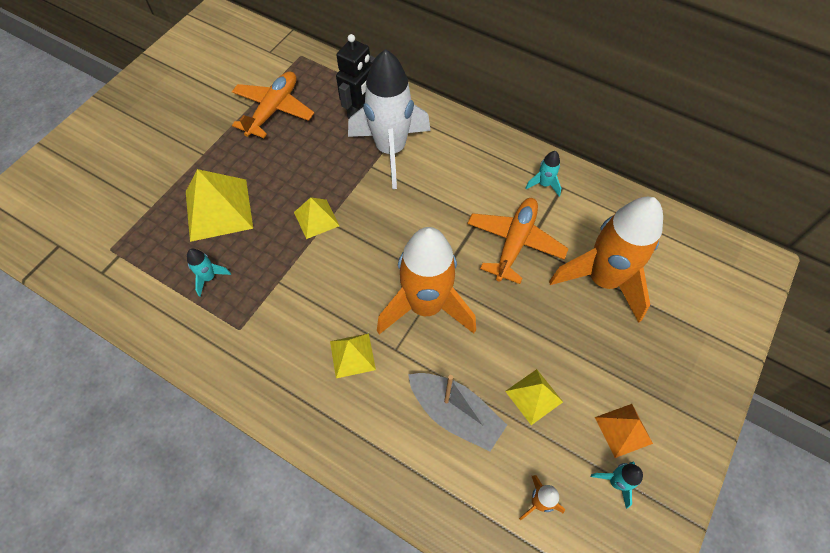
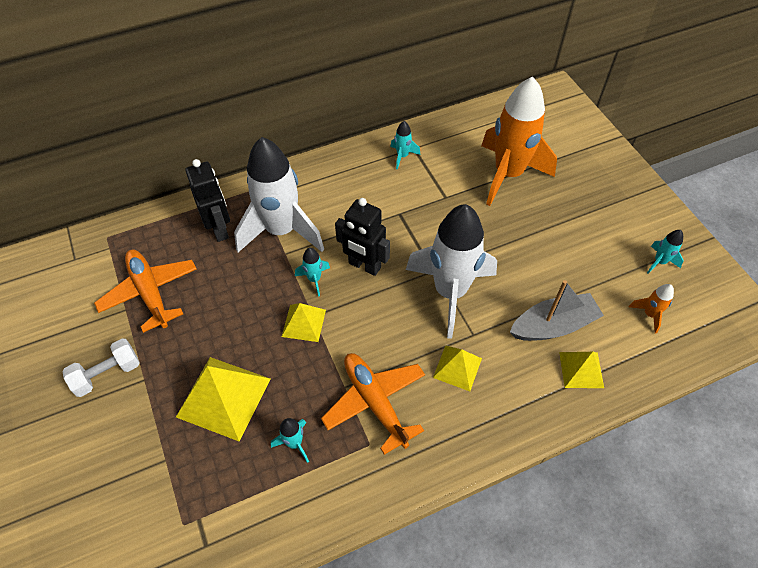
camera: 55 degrees left, 5 degrees down
(193, 131) = (107, 374): none -> white dumbbell
(362, 200) = (314, 279): none -> turquoise rocket
(402, 226) = (364, 266): none -> black robot
(426, 306) = (450, 292): orange rocket -> white rocket
(515, 243) = (438, 204): orange plane -> orange plane (375, 402)
(534, 396) = (570, 269): yellow pyramid -> yellow pyramid (581, 370)
(623, 430) = (626, 235): orange pyramid -> none

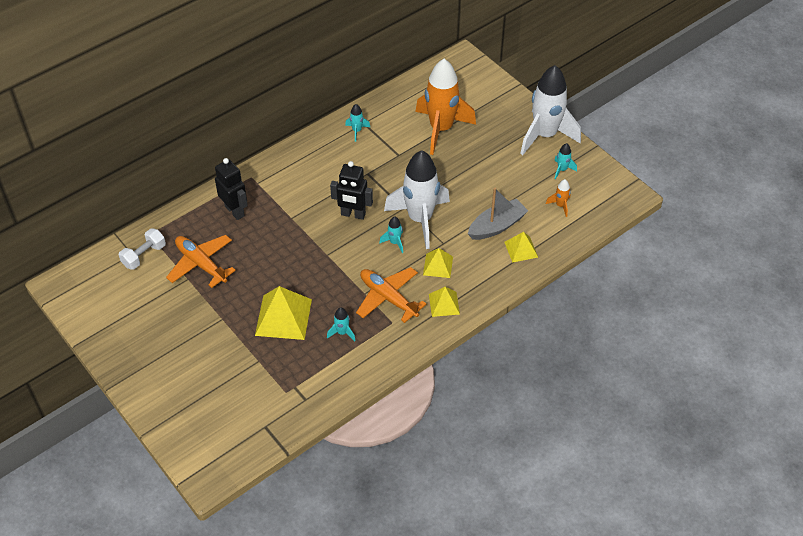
camera: 15 degrees left, 5 degrees down
(107, 374) = (194, 321): white dumbbell -> white dumbbell (144, 255)
(281, 231) = (283, 203): white rocket -> white rocket (545, 135)
(303, 323) = (322, 260): yellow pyramid -> yellow pyramid (444, 304)
(314, 279) = (319, 231): turquoise rocket -> turquoise rocket (394, 242)

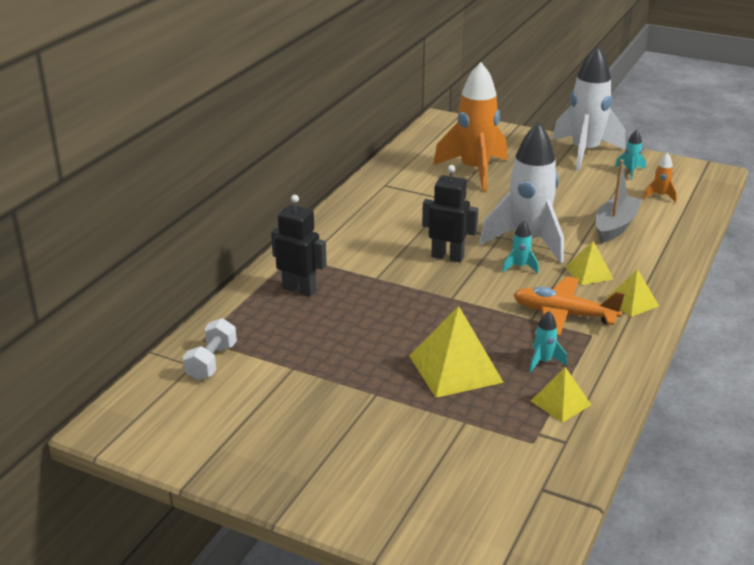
camera: 25 degrees left, 20 degrees down
(201, 264) = (299, 349): orange plane -> none
(353, 214) = (447, 256): black robot -> black robot turned 150 degrees counterclockwise
(357, 131) = (383, 192): turquoise rocket -> none
(521, 249) = (661, 237): yellow pyramid -> yellow pyramid (561, 402)

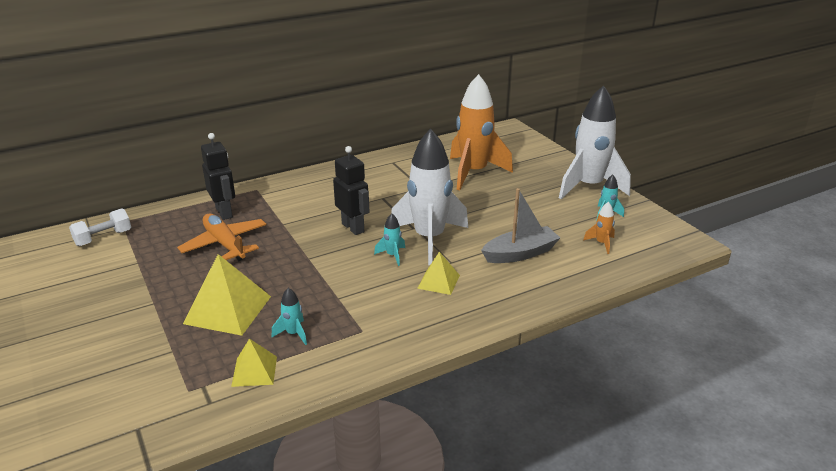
camera: 35 degrees right, 0 degrees up
(564, 315) = (366, 305): orange plane -> orange plane (225, 244)
(632, 302) = (435, 319): yellow pyramid -> none

